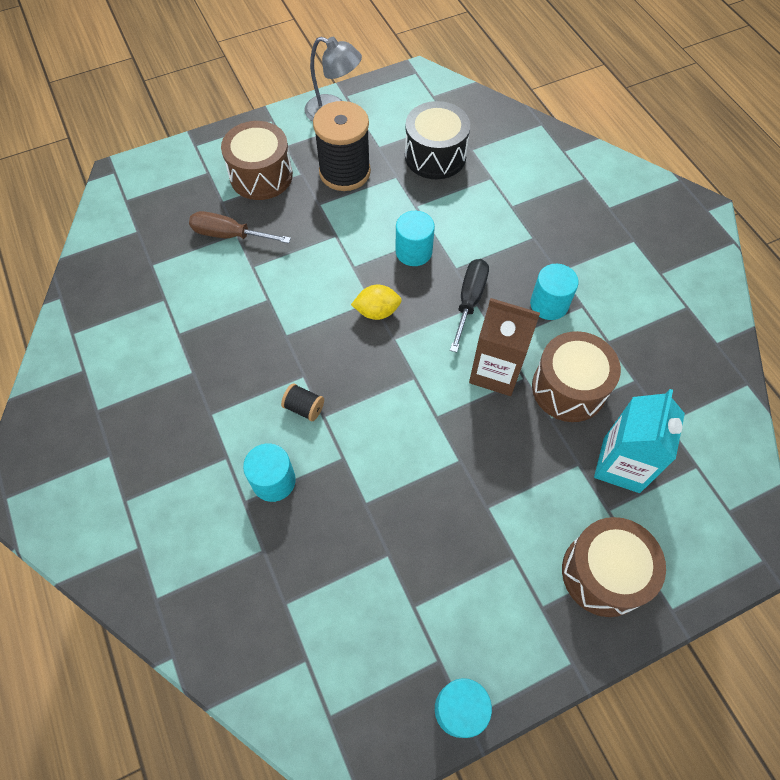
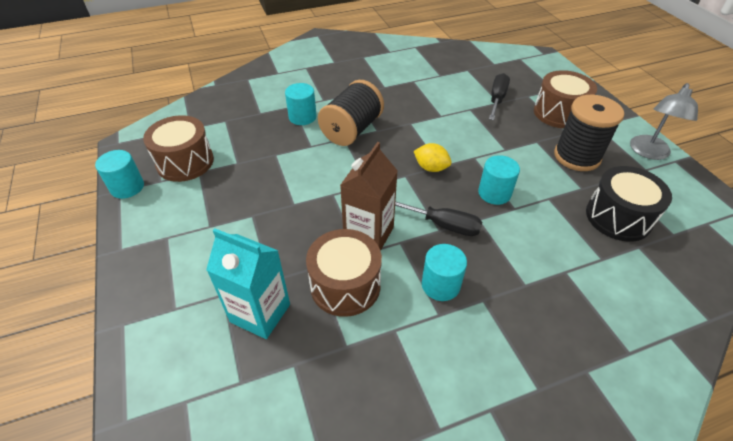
camera: 95 degrees right, 15 degrees down
(229, 235) = (497, 99): brown screwdriver -> black screwdriver
(304, 407) = (352, 130): black spool -> black spool, size x2.33
(377, 311) = (431, 168): yellow lemon -> yellow lemon turned 60 degrees counterclockwise
(603, 573) = (173, 280): brown drum -> brown drum (185, 162)

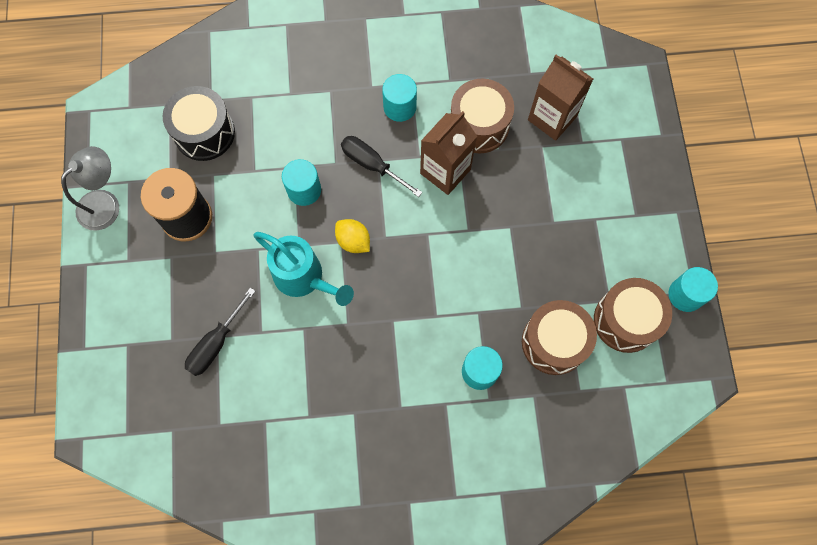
camera: 165 degrees left, 25 degrees up
(260, 313) = (552, 118): turquoise carton -> brown carton
(352, 130) = (423, 329): black spool -> none
(457, 140) = (304, 278): none -> turquoise watering can
(559, 113) = (155, 295): brown drum -> brown drum (554, 342)

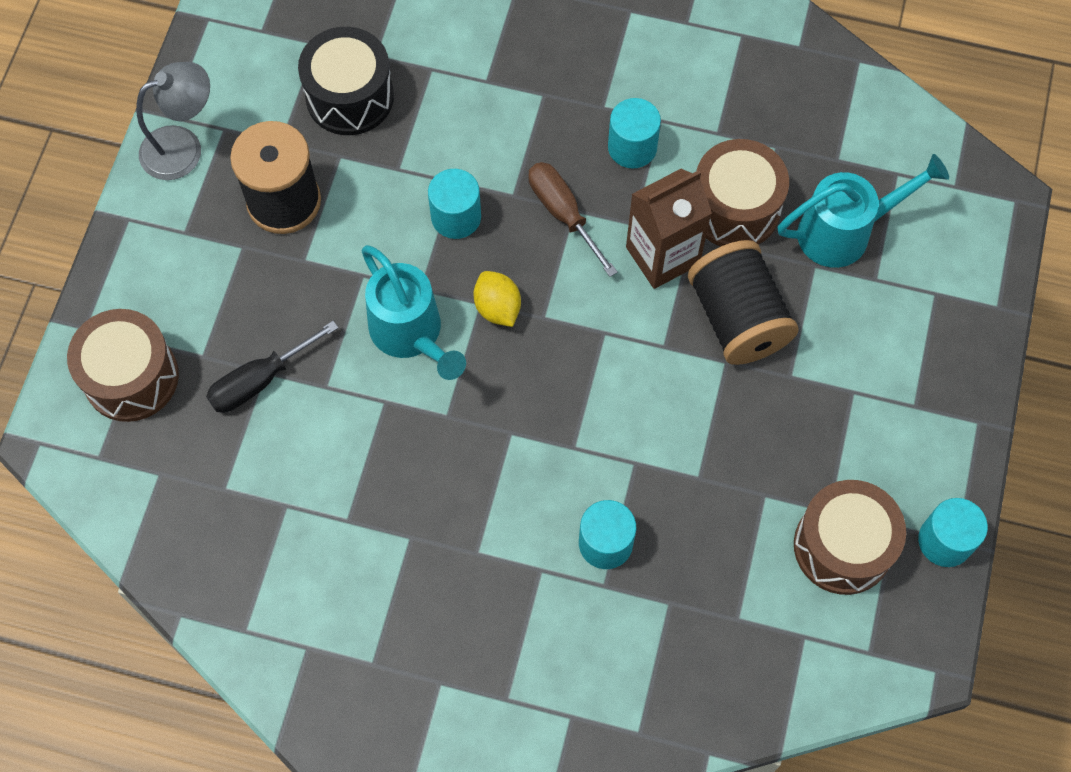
camera: 20 degrees right, 5 degrees down
(372, 165) = (563, 214): black screwdriver -> brown screwdriver
(507, 196) = (737, 318): none -> black spool
(552, 118) = (845, 232): brown carton -> turquoise watering can
(554, 342) = (727, 540): brown drum -> brown drum (131, 377)

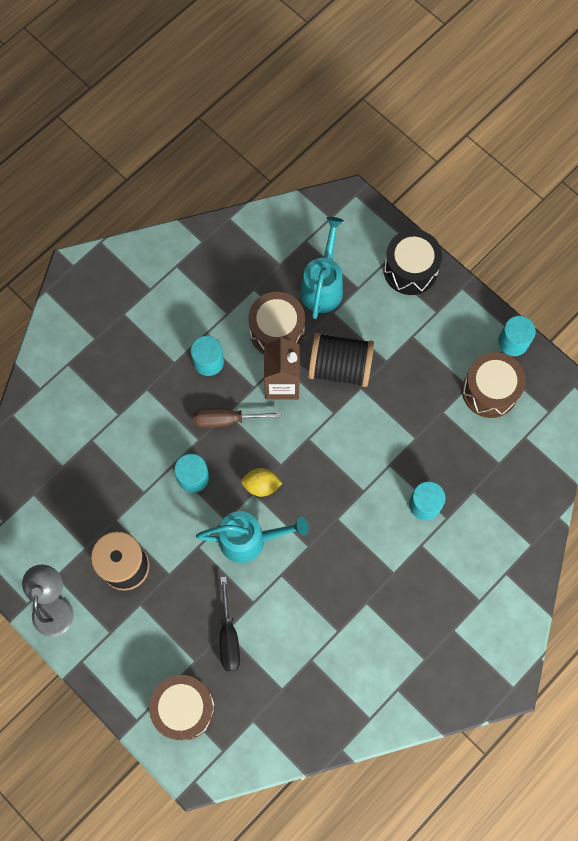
camera: 60 degrees left, 5 degrees up
(350, 97) = (80, 494): black drum -> black drum (410, 270)

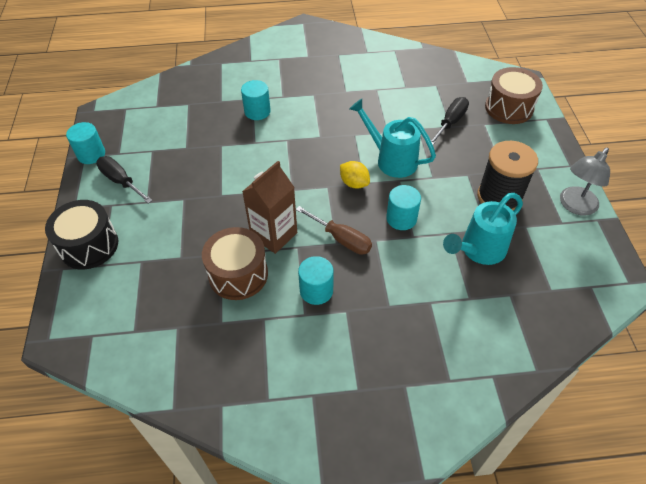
camera: 140 degrees left, 20 degrees down
(323, 286) = (164, 282): turquoise watering can -> turquoise watering can (478, 250)
(340, 367) = (220, 216): black spool -> none
(455, 337) = (121, 181): none -> black screwdriver
(489, 391) = (143, 139): brown drum -> none

